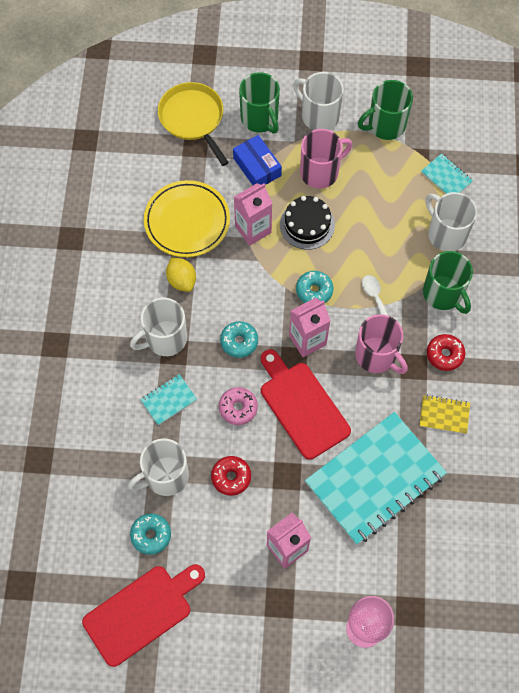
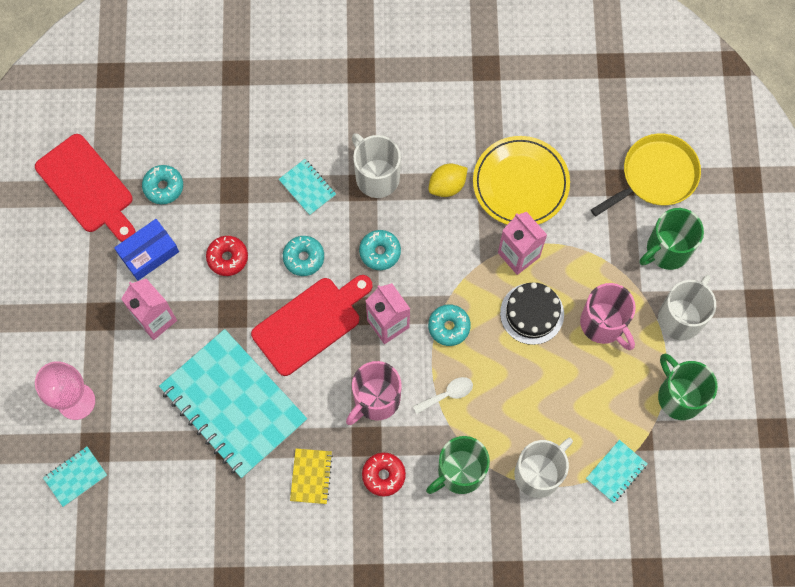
camera: 85 degrees right, 5 degrees up
(165, 476) = (225, 194): white mug -> none
(238, 408) = (304, 258): pink donut -> turquoise donut
(257, 167) = (600, 252): blue box -> blue box (148, 253)
(439, 630) = (76, 477): none -> turquoise notebook

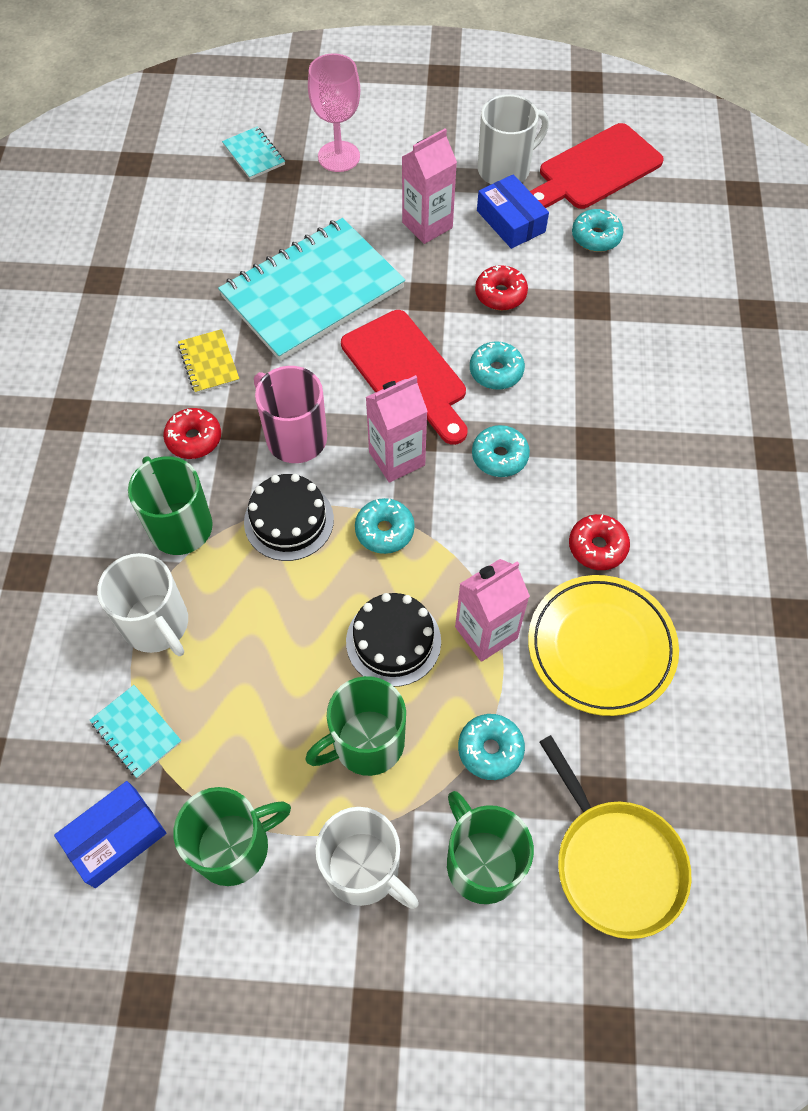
camera: 95 degrees right, 10 degrees down
(307, 188) = (594, 381): turquoise notebook -> none
(311, 476) = (209, 363): yellow notebook -> yellow notebook turned 60 degrees clockwise
(376, 176) = (611, 460): white mug -> white mug (505, 169)
(447, 186) = (597, 547): yellow lemon -> red donut
(447, 394) = (289, 520): white spoon -> black cake
(597, 248) = (490, 749): none -> turquoise donut
(603, 324) = (366, 743): pink mug -> green mug
(685, 470) = (116, 837): none -> blue box

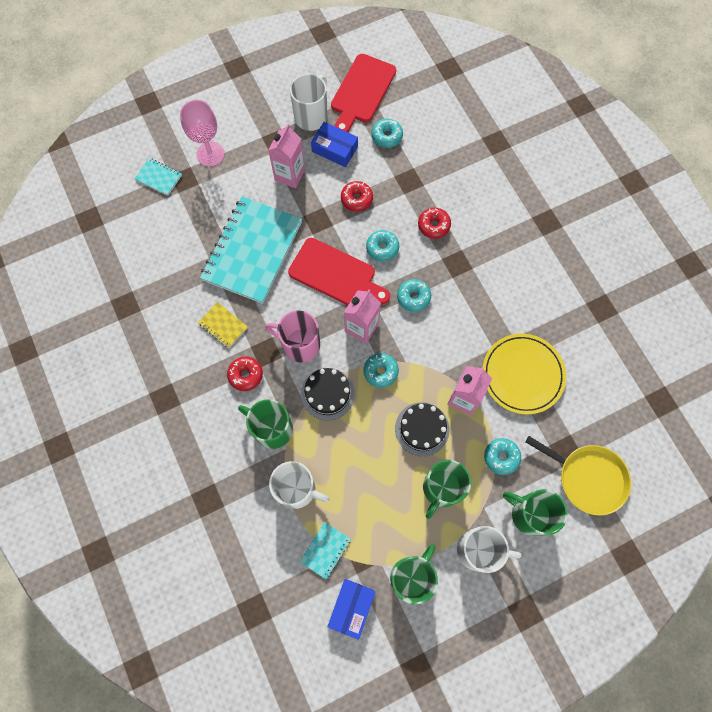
camera: 30 degrees left, 10 degrees up
(136, 732) = (325, 550): turquoise notebook -> turquoise notebook turned 75 degrees counterclockwise
(597, 547) = (490, 322): red donut -> red donut (433, 225)

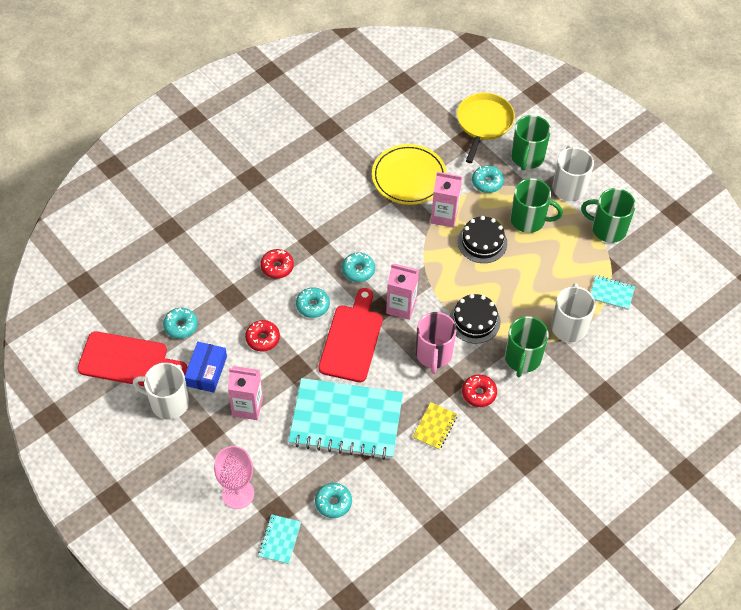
camera: 105 degrees left, 15 degrees down
(351, 607) = (648, 265): blue box -> none
(380, 372) = (440, 283): turquoise donut -> turquoise donut (333, 503)

